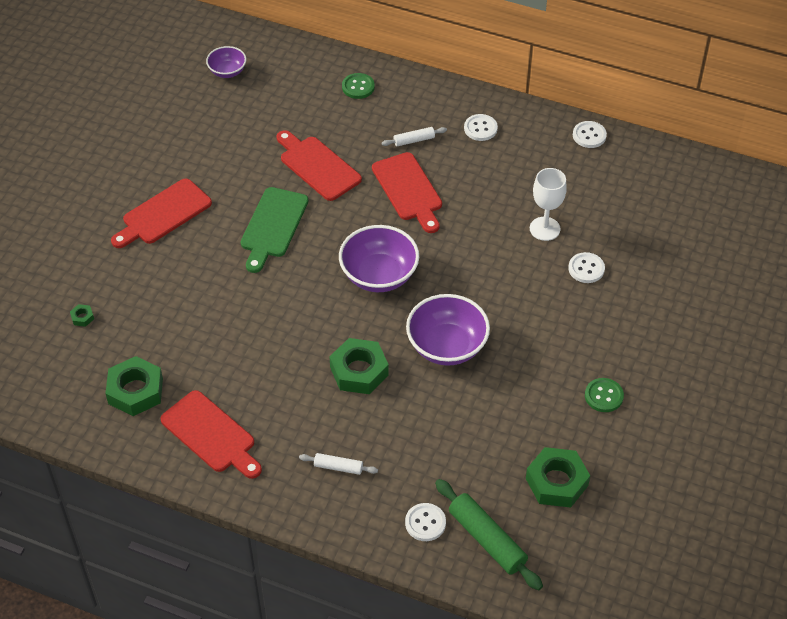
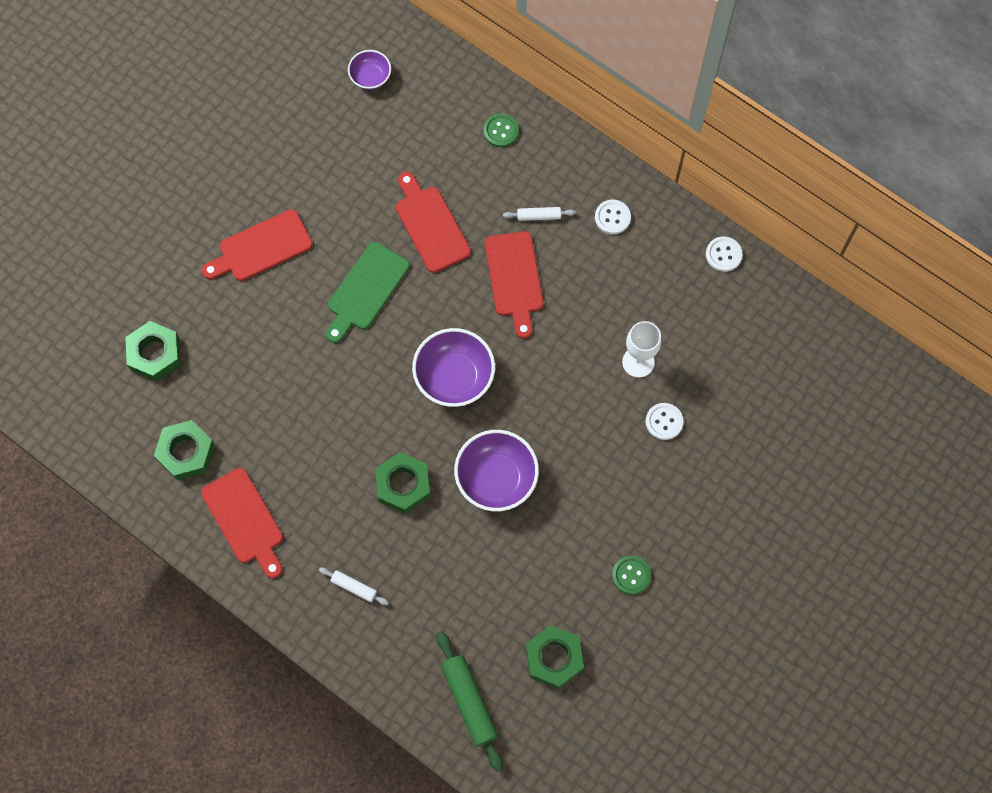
camera: 15 degrees right, 20 degrees up
(82, 317) = (155, 354): green nut -> green nut, size x2.40
(425, 523) = (417, 669): white button -> none

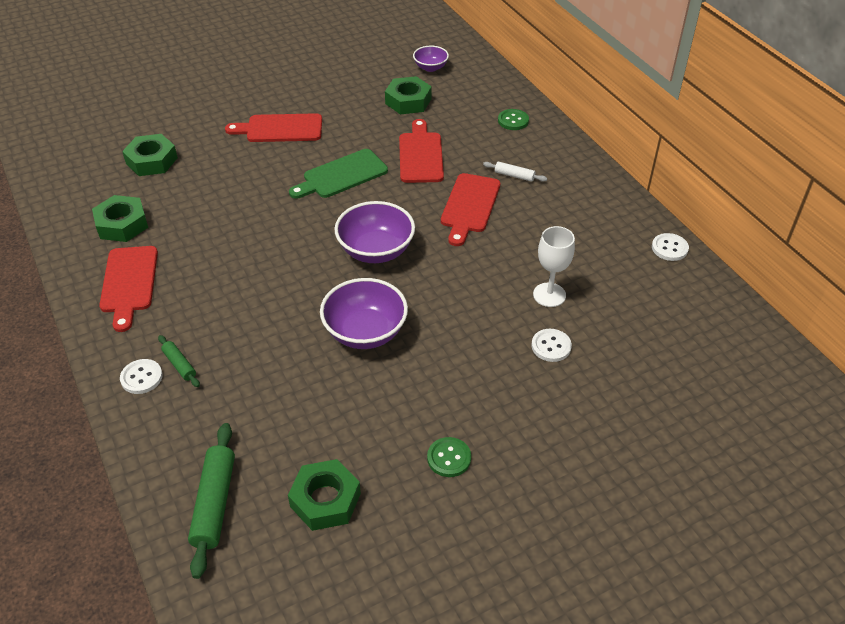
camera: 25 degrees right, 25 degrees down
(354, 587) = (179, 365): white rolling pin -> green rolling pin
(403, 485) = (279, 307): green nut -> green nut (408, 101)
(612, 217) = (578, 195): white button -> white button (141, 377)

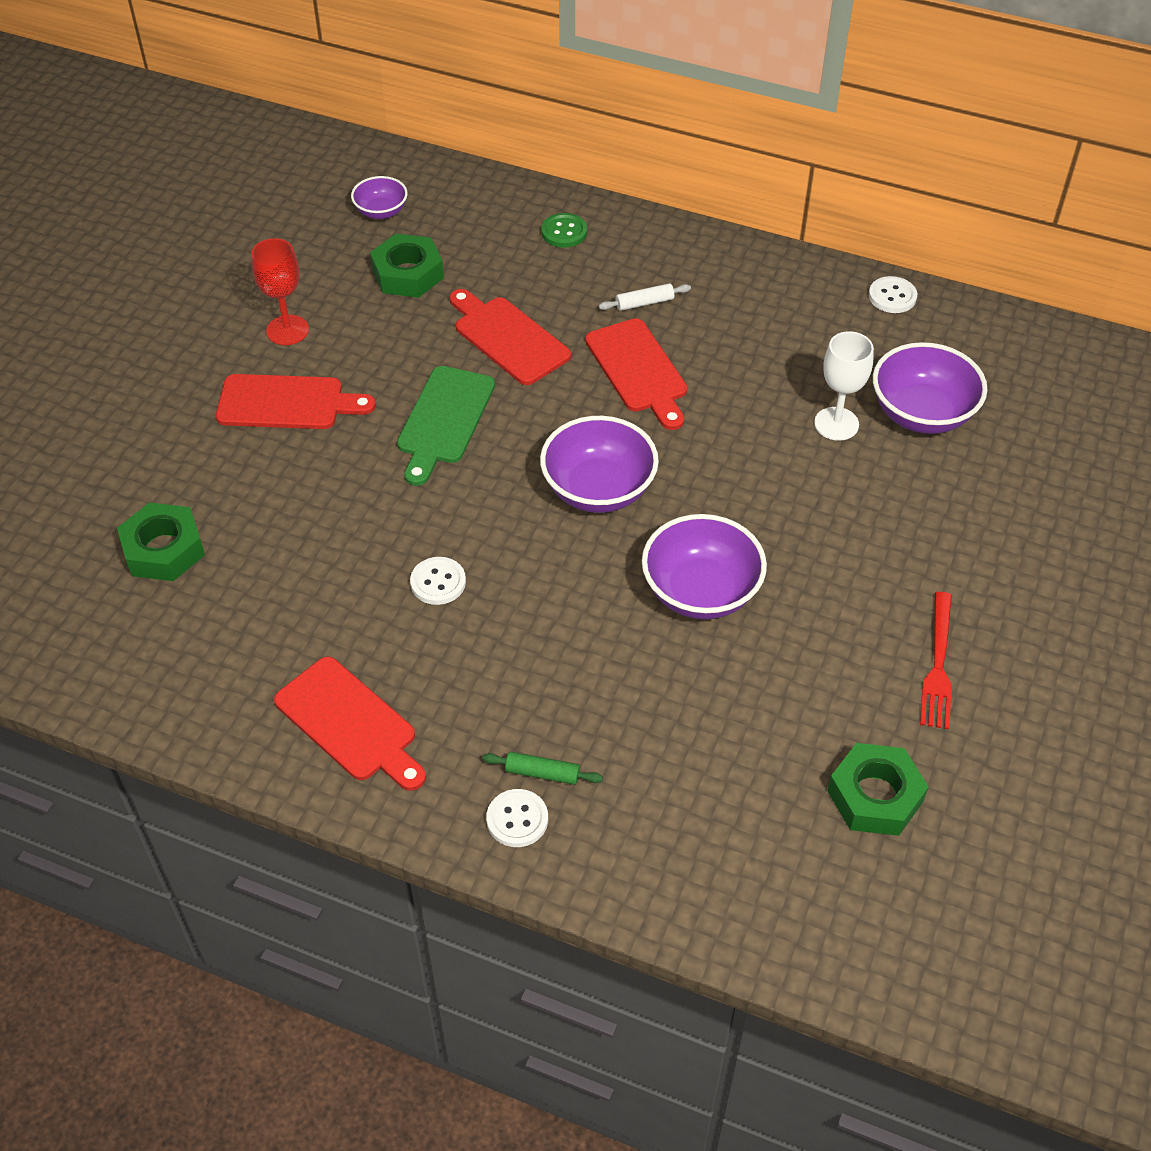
camera: 40 degrees left, 5 degrees up
(122, 224) = (238, 658): green nut -> none
(214, 503) = (773, 886): green rolling pin -> none
(280, 128) = (287, 403): red cutting board -> red cutting board turned 135 degrees counterclockwise
(321, 97) = (287, 330): none -> red goblet
(449, 458) = (938, 665): green button -> red fork
(551, 346) = (900, 480): white button -> white button (438, 582)
(610, 319) = (922, 413): none -> purple bowl

